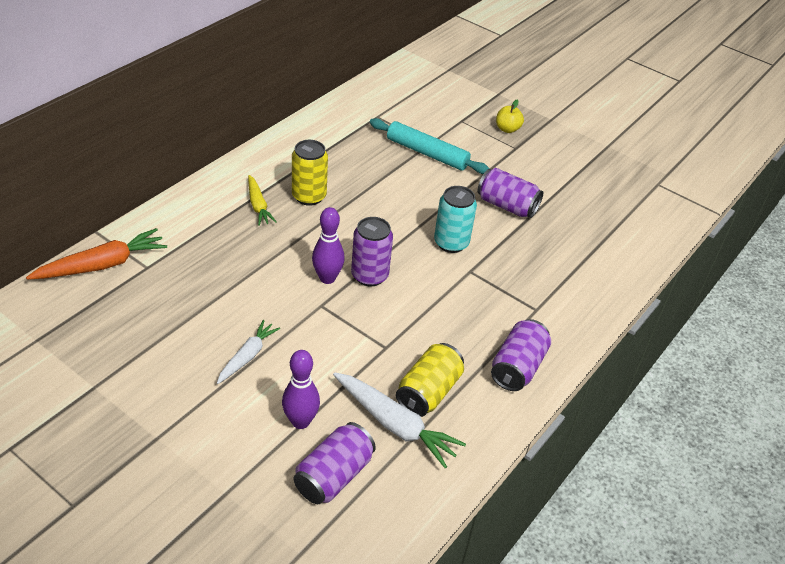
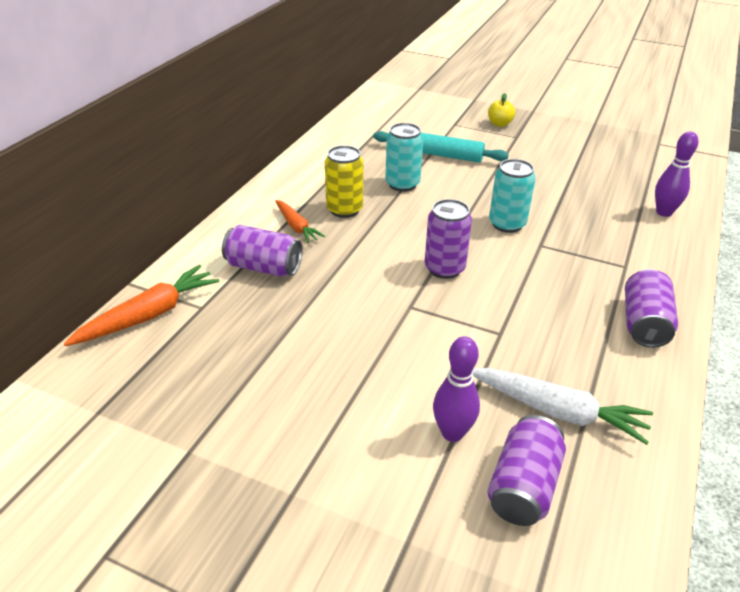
camera: 10 degrees left, 5 degrees down
(247, 356) = (356, 375): white carrot -> none
(258, 205) = (296, 226): yellow carrot -> orange carrot
(327, 278) = (402, 279): purple bowling pin -> purple bowling pin (664, 212)
(375, 180) = (402, 184): none -> turquoise can
(428, 392) = (571, 368): yellow can -> none
(507, 206) = (539, 183): purple can -> purple can (264, 267)

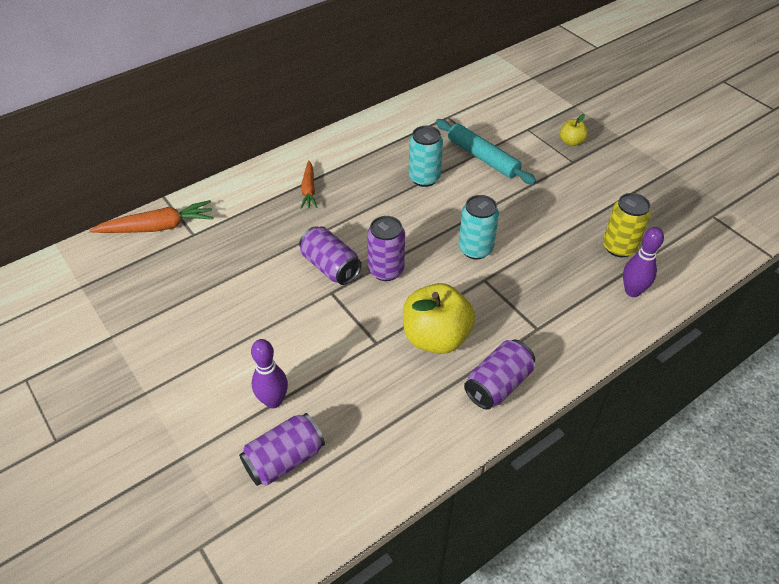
camera: 30 degrees right, 10 degrees up
(264, 267) = (258, 217): purple can -> purple can (330, 267)
(344, 209) = (357, 187): yellow can -> yellow can (619, 247)
(549, 307) = (436, 337): none -> yellow apple
(556, 411) = (358, 420): white carrot -> none

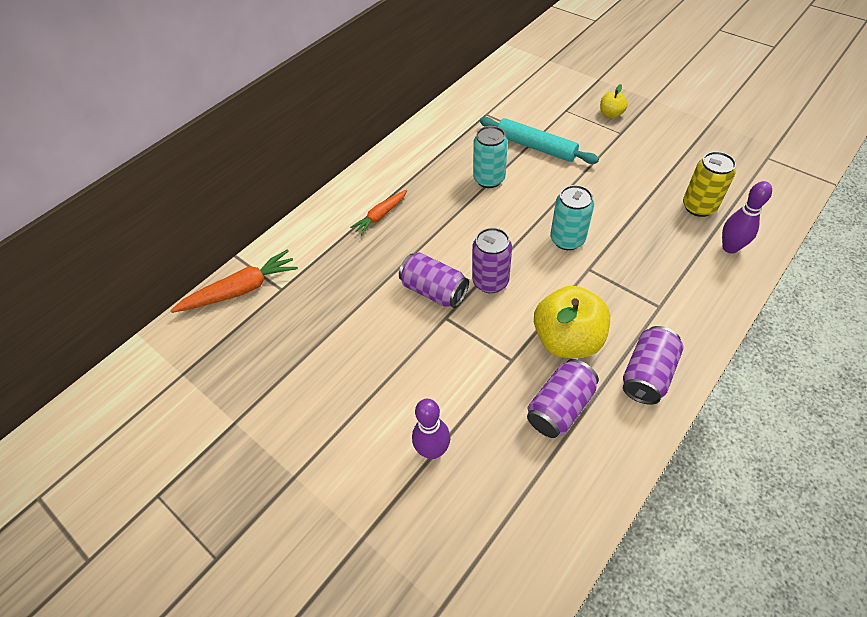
camera: 10 degrees left, 5 degrees up
(284, 459) = (469, 512): purple can -> purple can (559, 407)
(309, 189) = (381, 215): orange carrot -> orange carrot turned 60 degrees clockwise

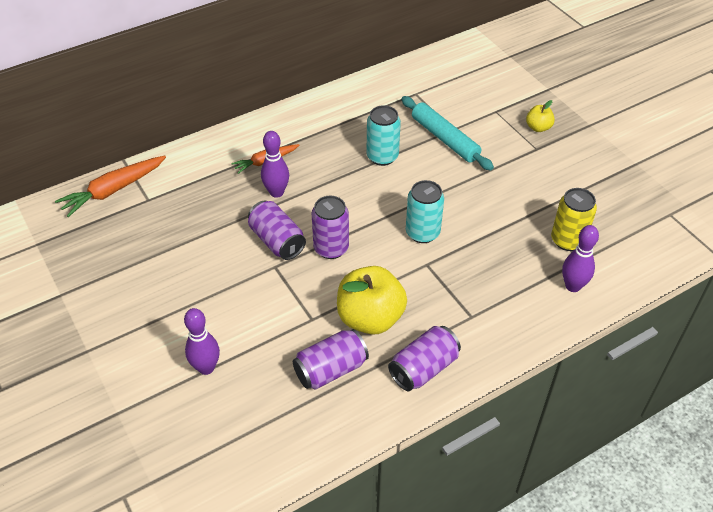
camera: 15 degrees right, 5 degrees down
(240, 290) = (114, 190): orange carrot -> orange carrot turned 150 degrees clockwise
(407, 243) = (276, 192): none -> purple bowling pin

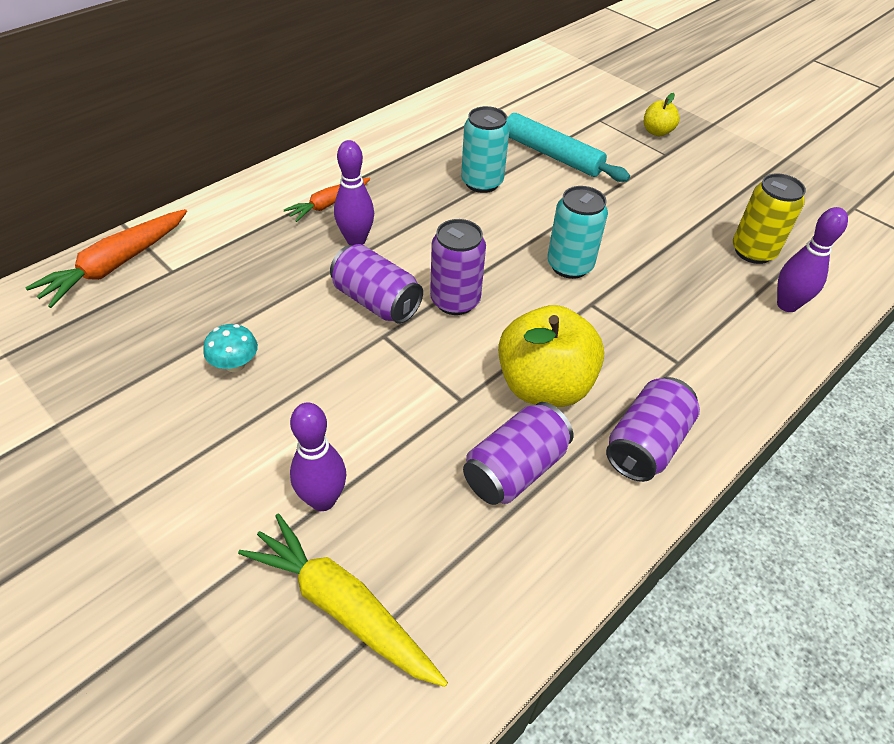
camera: 15 degrees left, 0 degrees up
(174, 272) = (235, 364): none -> turquoise mushroom
(201, 432) = (343, 607): none -> yellow carrot

